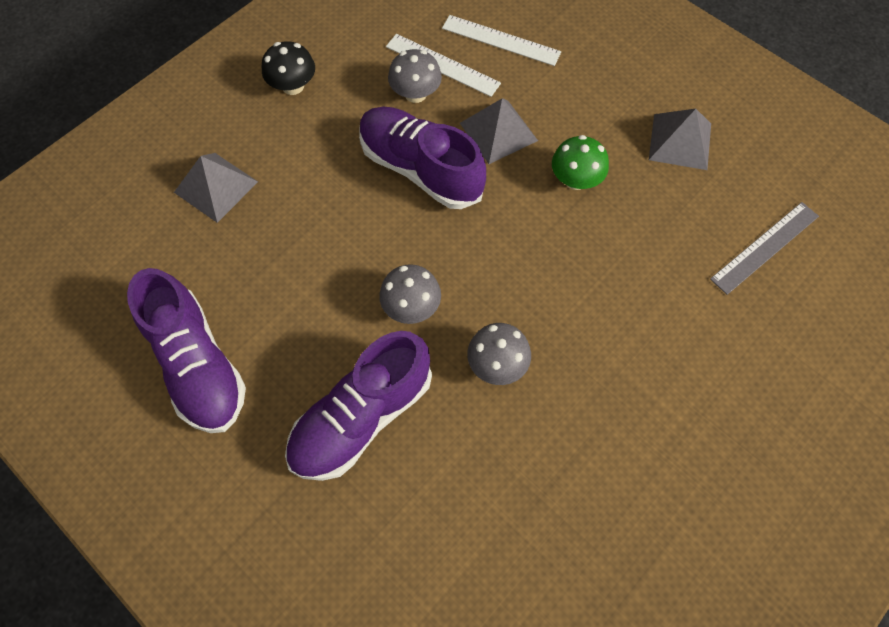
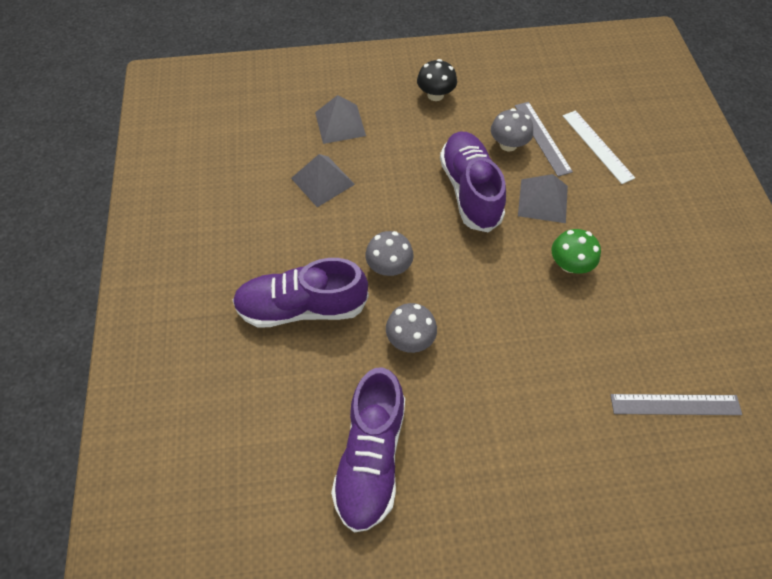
camera: 40 degrees right, 5 degrees down
(197, 364) = (243, 212): purple shoe -> purple shoe (371, 456)
(442, 65) = (542, 138): white ruler -> grey ruler
(680, 141) = (673, 290): grey pyramid -> grey pyramid (322, 181)

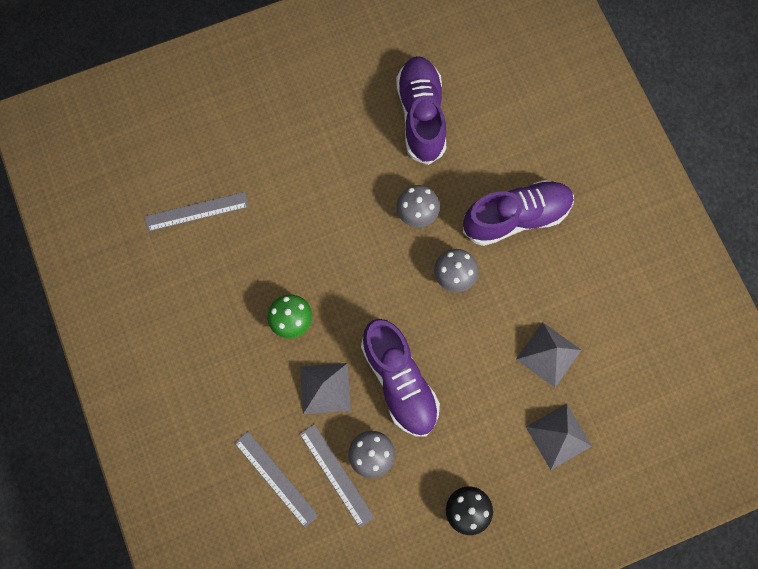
camera: 165 degrees right, 15 degrees up
(597, 146) = (276, 478): white ruler -> grey ruler

